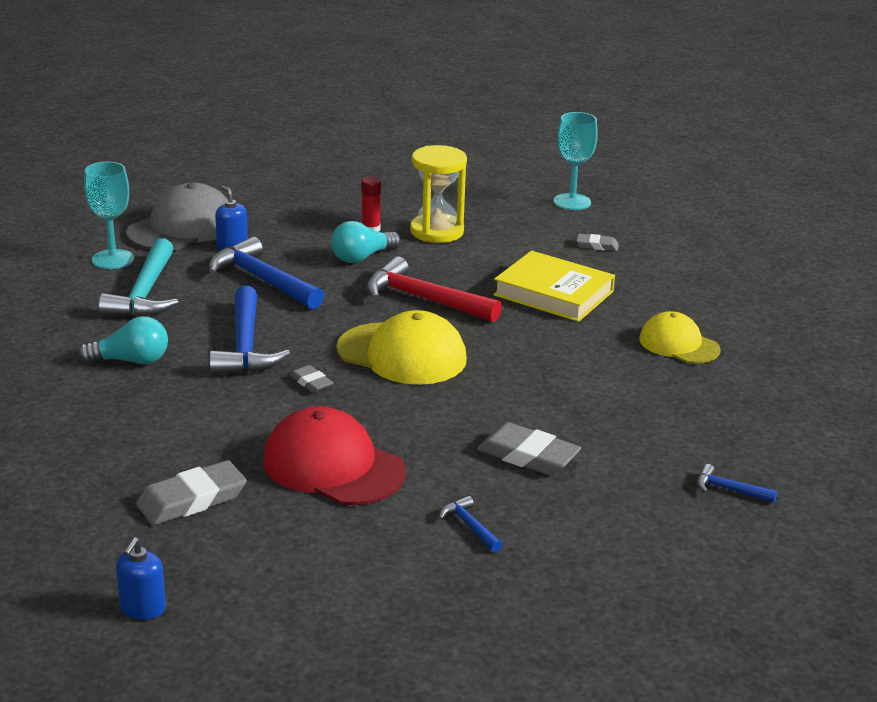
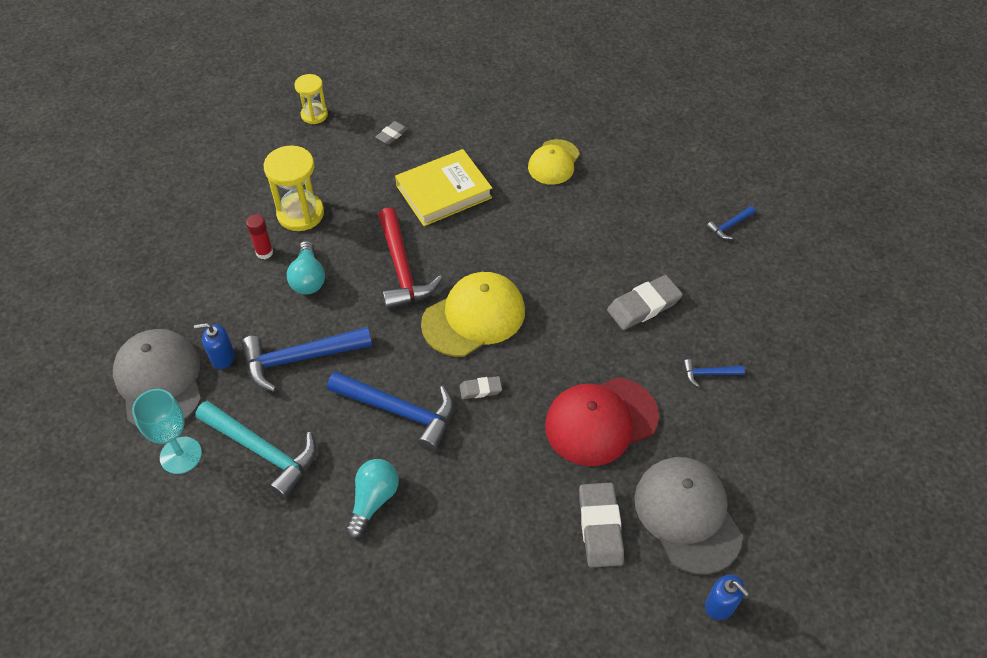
camera: 60 degrees left, 25 degrees up
(250, 557) = (687, 515): none -> grey cap
(424, 299) = (402, 269): red hammer -> red hammer turned 75 degrees counterclockwise
(572, 202) = (314, 115): turquoise goblet -> yellow hourglass
(679, 344) = (554, 162): yellow cap -> yellow cap turned 45 degrees counterclockwise

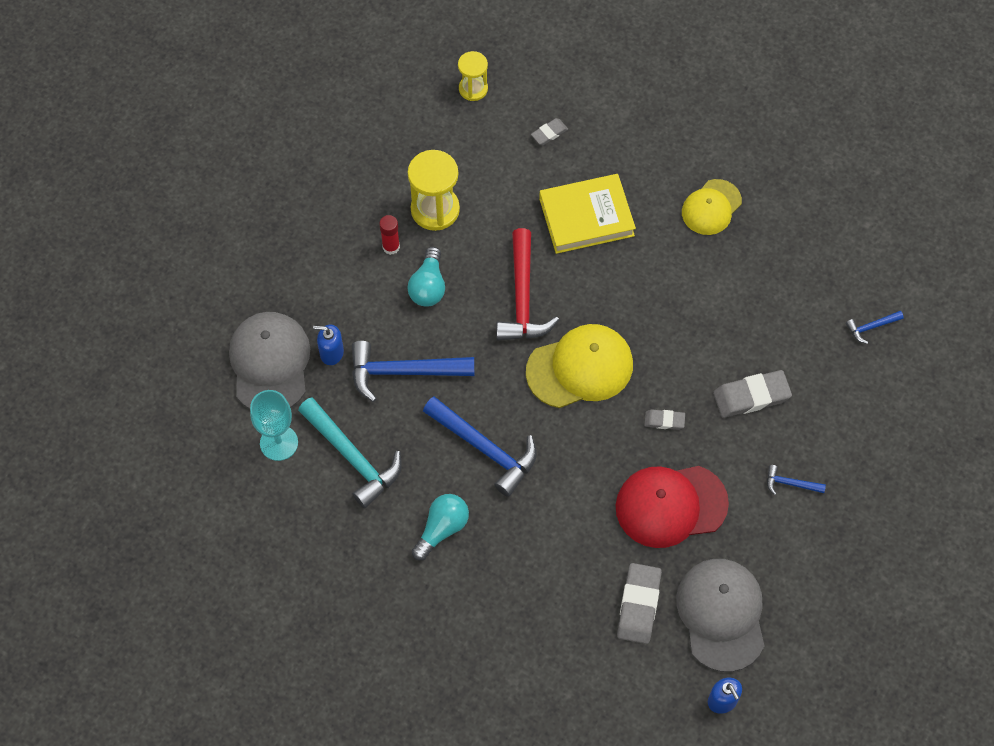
camera: 15 degrees right, 10 degrees up
(480, 389) = (566, 445): grey eraser -> grey eraser (664, 421)

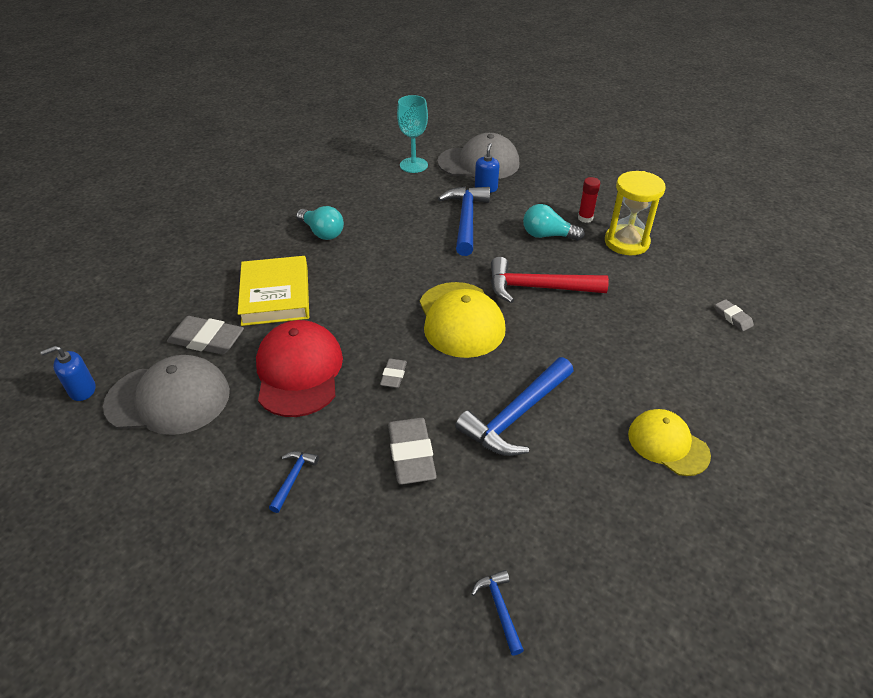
camera: 95 degrees right, 20 degrees down
(353, 457) = (395, 194): turquoise hammer -> none
(473, 89) = (768, 270): yellow hourglass -> none
(485, 449) = (388, 258): blue hammer -> blue hammer (516, 416)
(586, 217) = (635, 337): yellow book -> yellow book (275, 295)

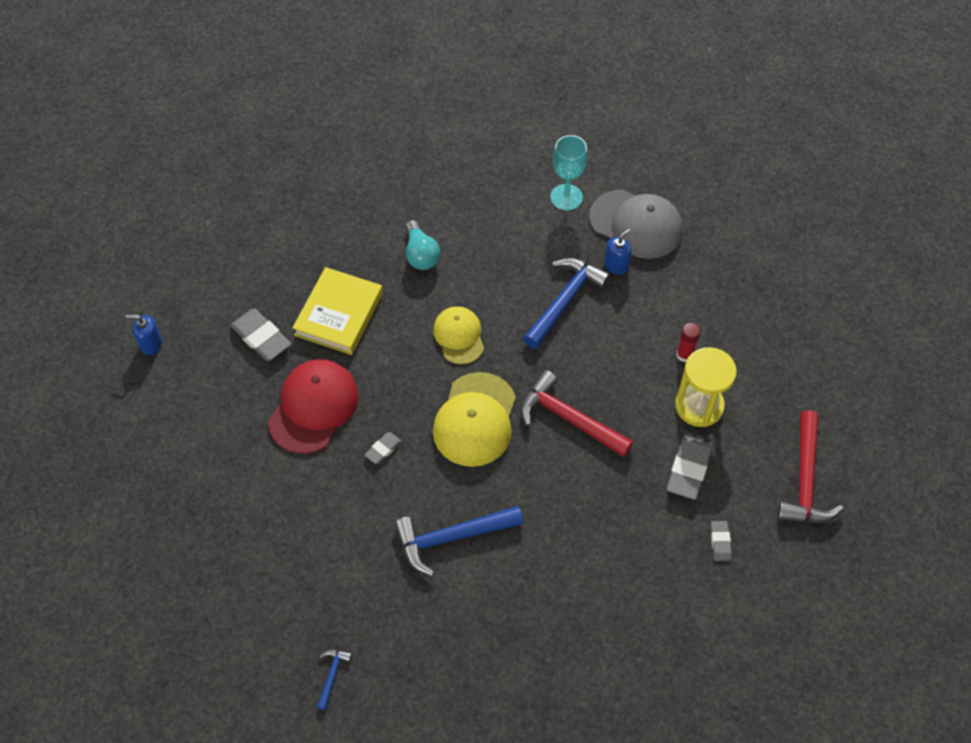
camera: 30 degrees right, 15 degrees up
(168, 399) = (207, 384): grey cap -> none
(293, 478) = (257, 503): blue hammer -> none
(411, 454) = (351, 528): grey eraser -> grey eraser (688, 470)
(547, 235) = (628, 359): turquoise light bulb -> none
(668, 444) = (549, 626): yellow cap -> yellow cap (459, 336)
(746, 255) = (805, 480): none -> red hammer

